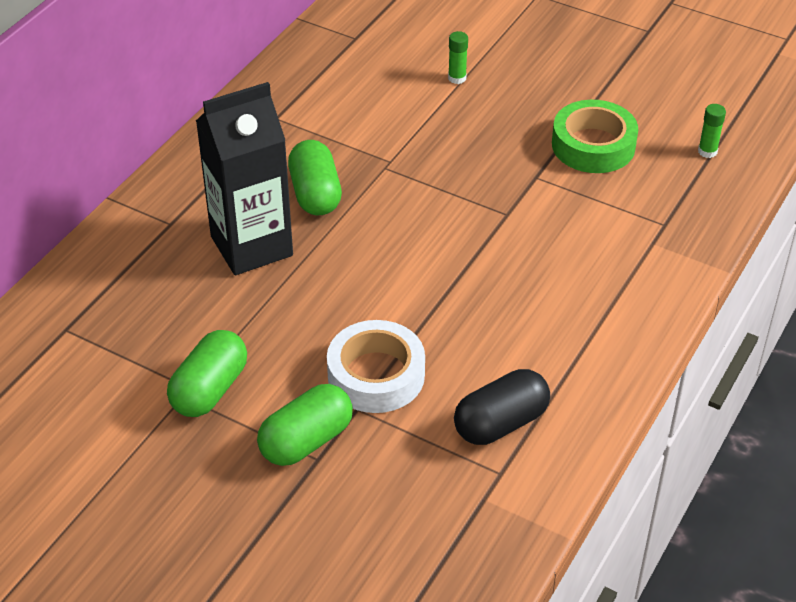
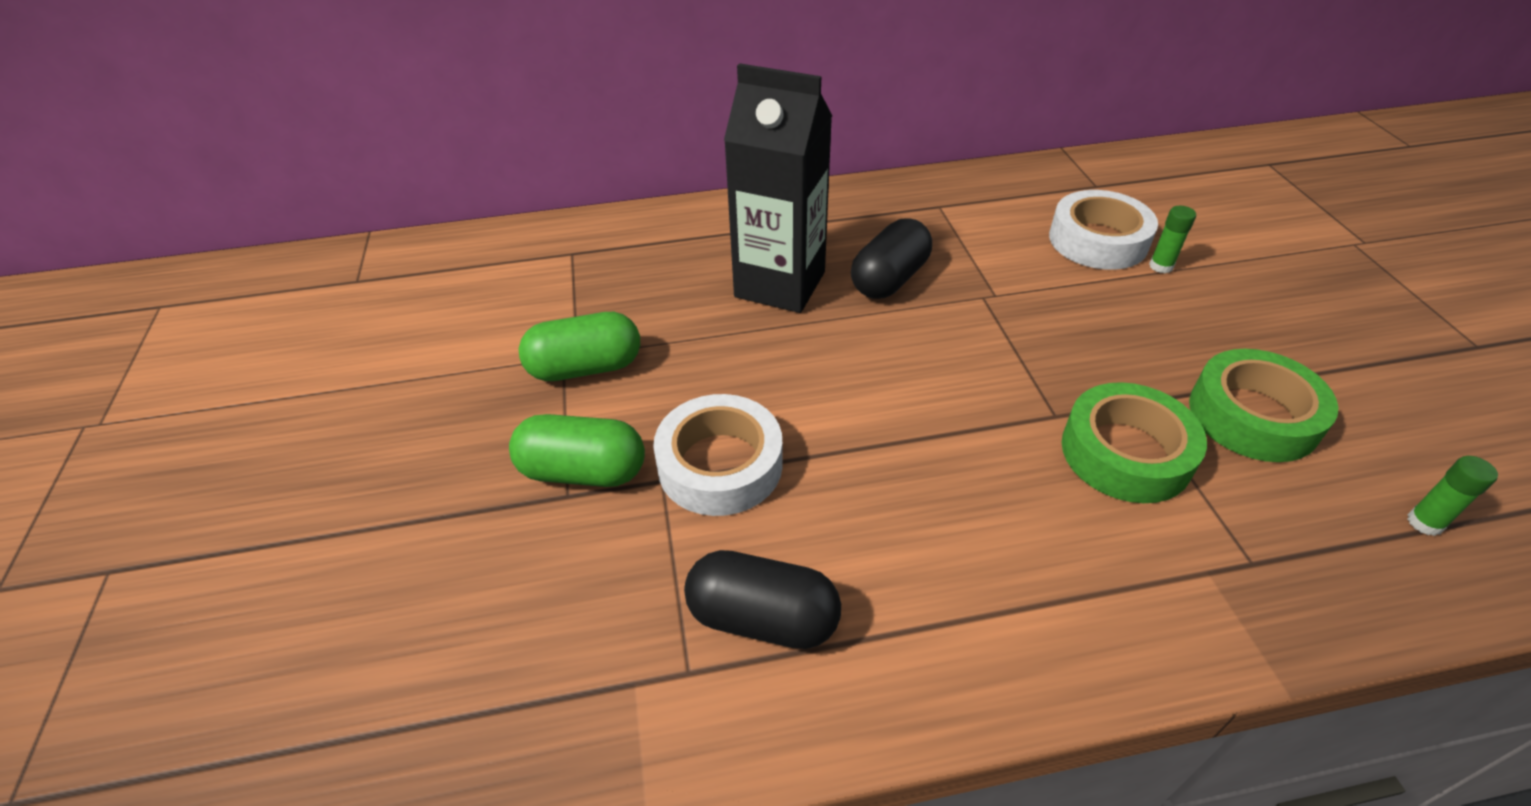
camera: 50 degrees right, 0 degrees up
(315, 194) = (889, 279): green capsule -> black capsule
(403, 82) = (1098, 240): none -> white tape
(560, 210) = (1126, 453): none -> green tape

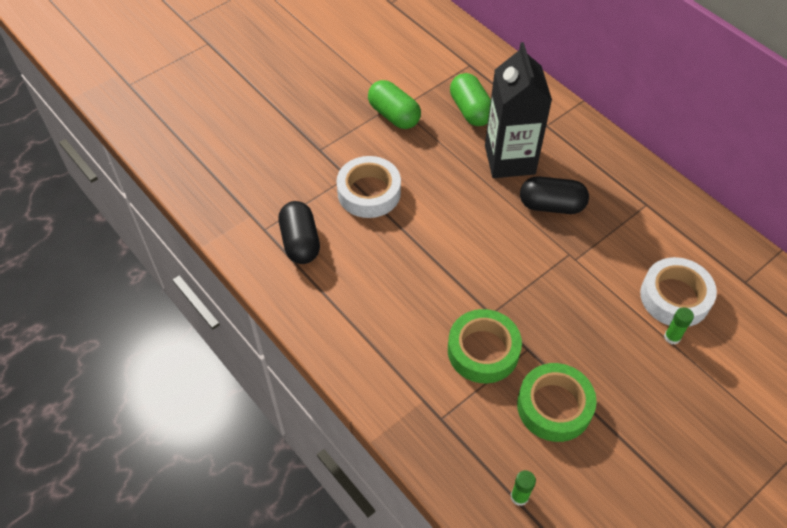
camera: 60 degrees right, 10 degrees up
(583, 471) = (335, 148): green capsule -> green capsule (470, 110)

